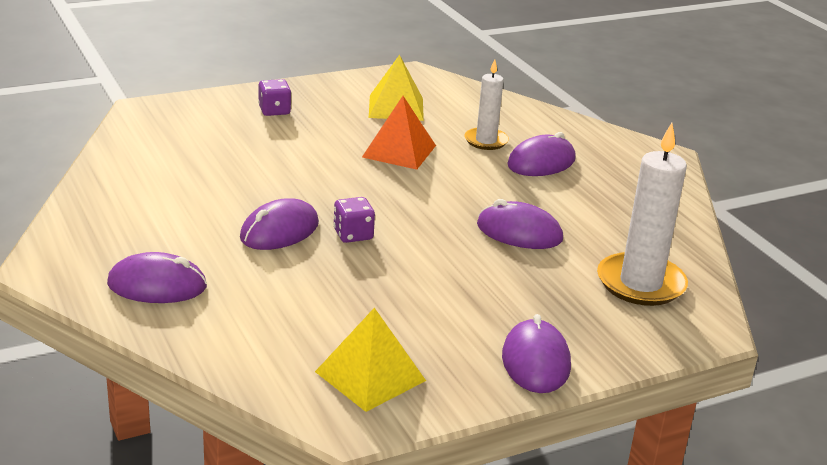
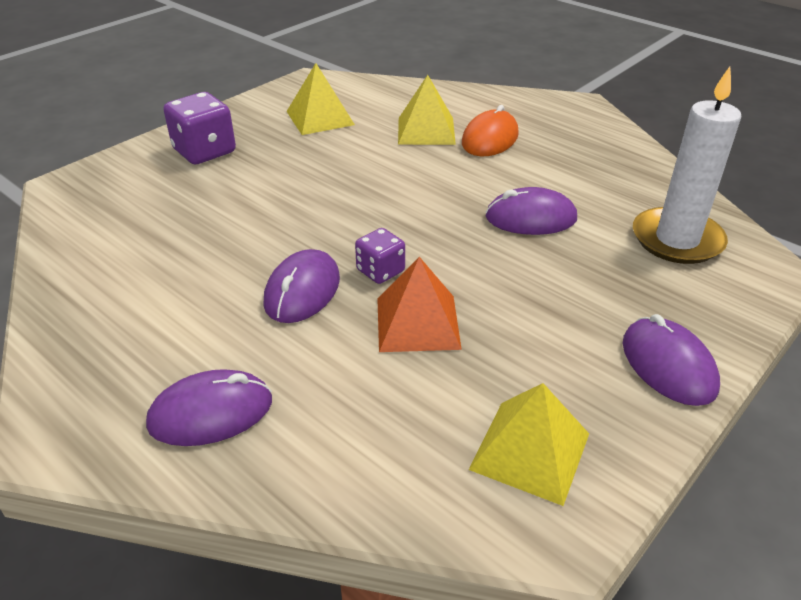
camera: 20 degrees left, 10 degrees up
(274, 111) = (204, 151): purple dice -> purple dice, size x1.67
(399, 151) = (356, 162): orange pyramid -> orange pyramid (417, 322)
(486, 141) = (426, 130): white candle -> yellow pyramid
(541, 162) = (490, 139): purple mouse -> orange mouse

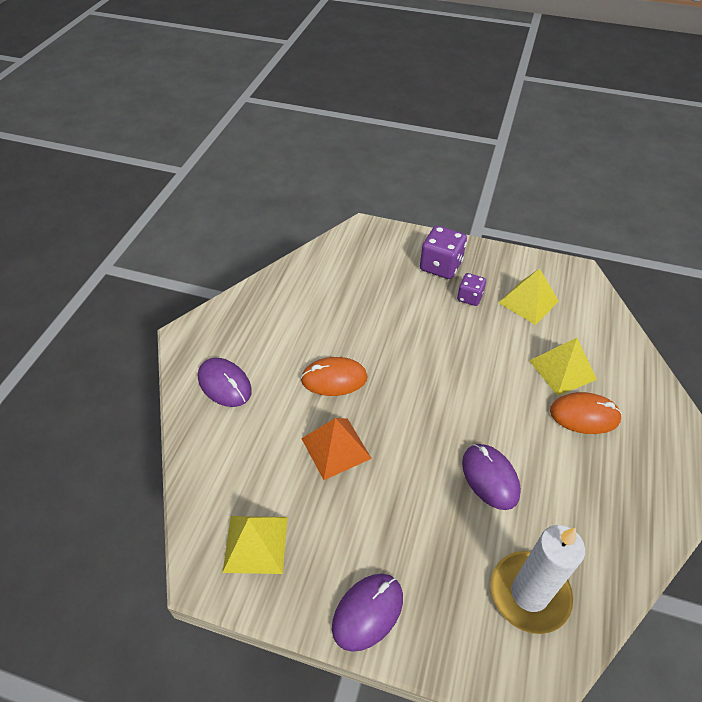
camera: 65 degrees right, 10 degrees up
(302, 291) = (334, 379): purple mouse -> orange mouse
(380, 271) = (374, 409): purple dice -> purple dice (469, 297)

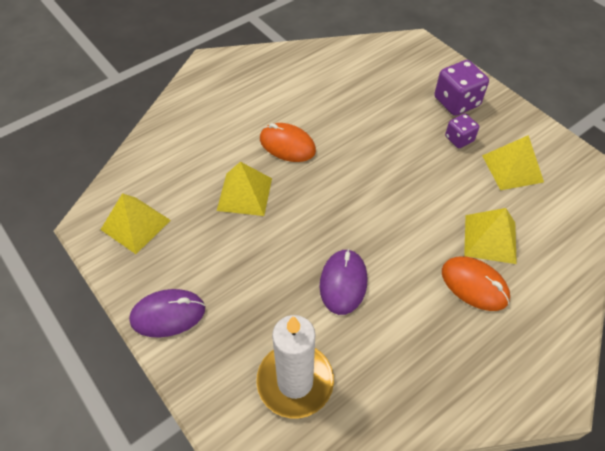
camera: 35 degrees right, 5 degrees up
(224, 384) = (206, 108): purple mouse -> none
(336, 448) = (244, 194): orange pyramid -> yellow pyramid

